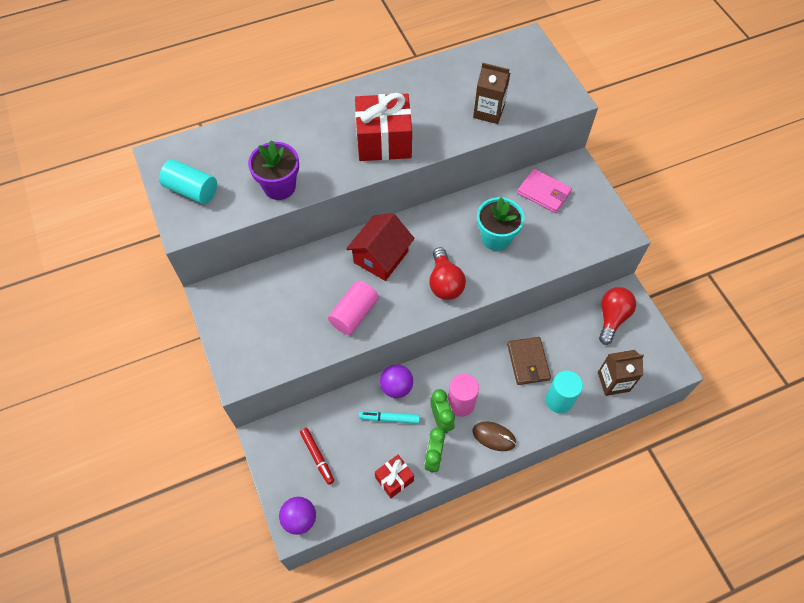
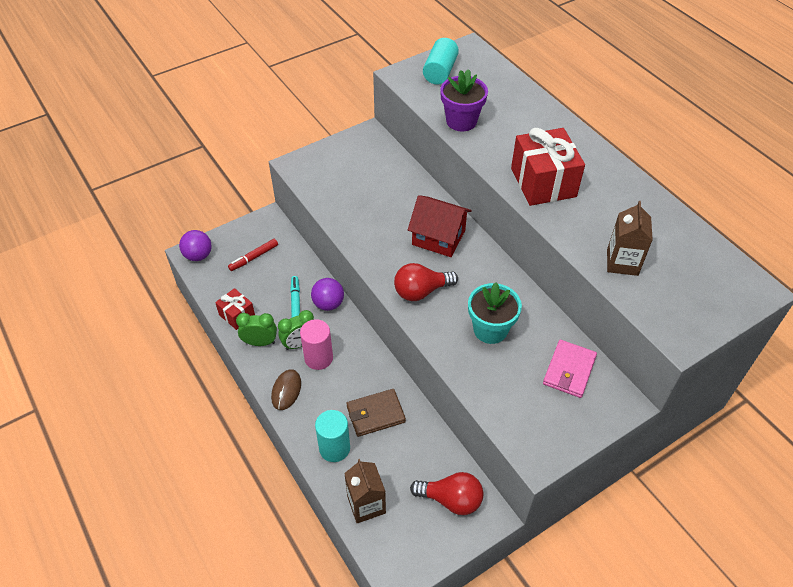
camera: 80 degrees right, 10 degrees down
(354, 314) = (370, 227): pink cylinder -> none

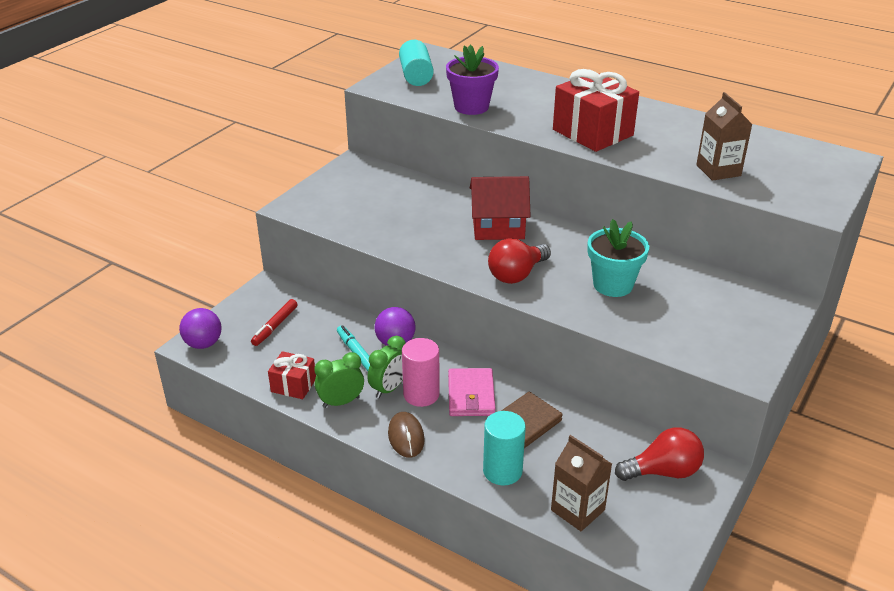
camera: 25 degrees left, 15 degrees down
(569, 370) = (715, 294): pink wallet -> pink wallet (471, 395)

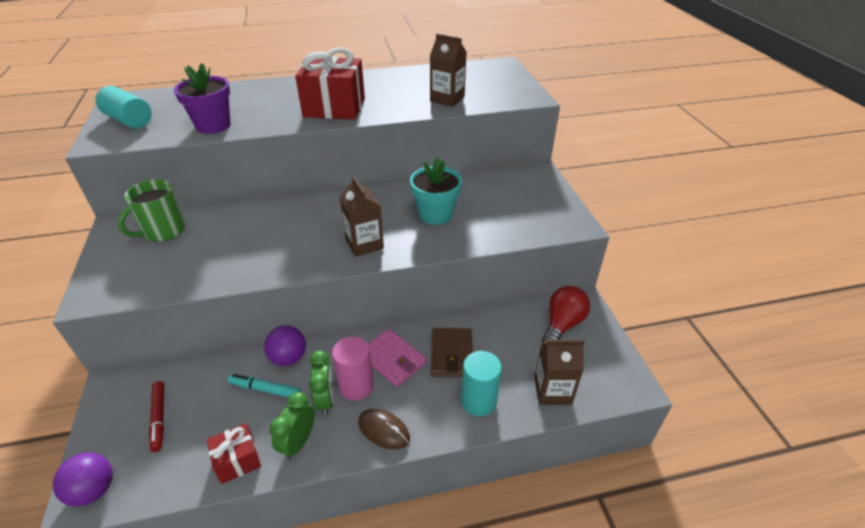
camera: 45 degrees left, 5 degrees up
(380, 184) = (163, 231): none -> green mug
(498, 227) = (307, 216): red house -> none
(516, 274) = (364, 244): red light bulb -> brown carton

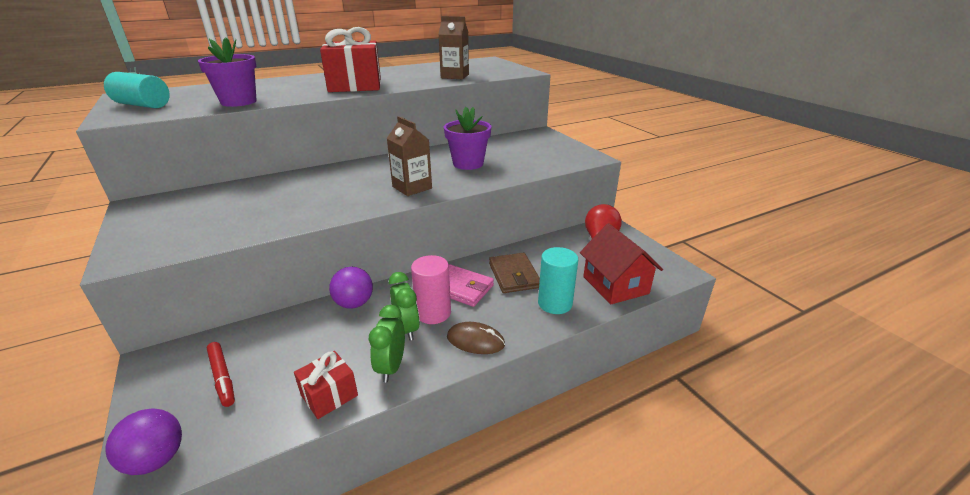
camera: 15 degrees left, 10 degrees down
(163, 231) = (195, 202): green mug -> none
(265, 389) = (338, 332): turquoise marker -> none
(435, 214) = (468, 163): turquoise flower pot -> purple flower pot
(552, 390) = (615, 285): brown carton -> red house

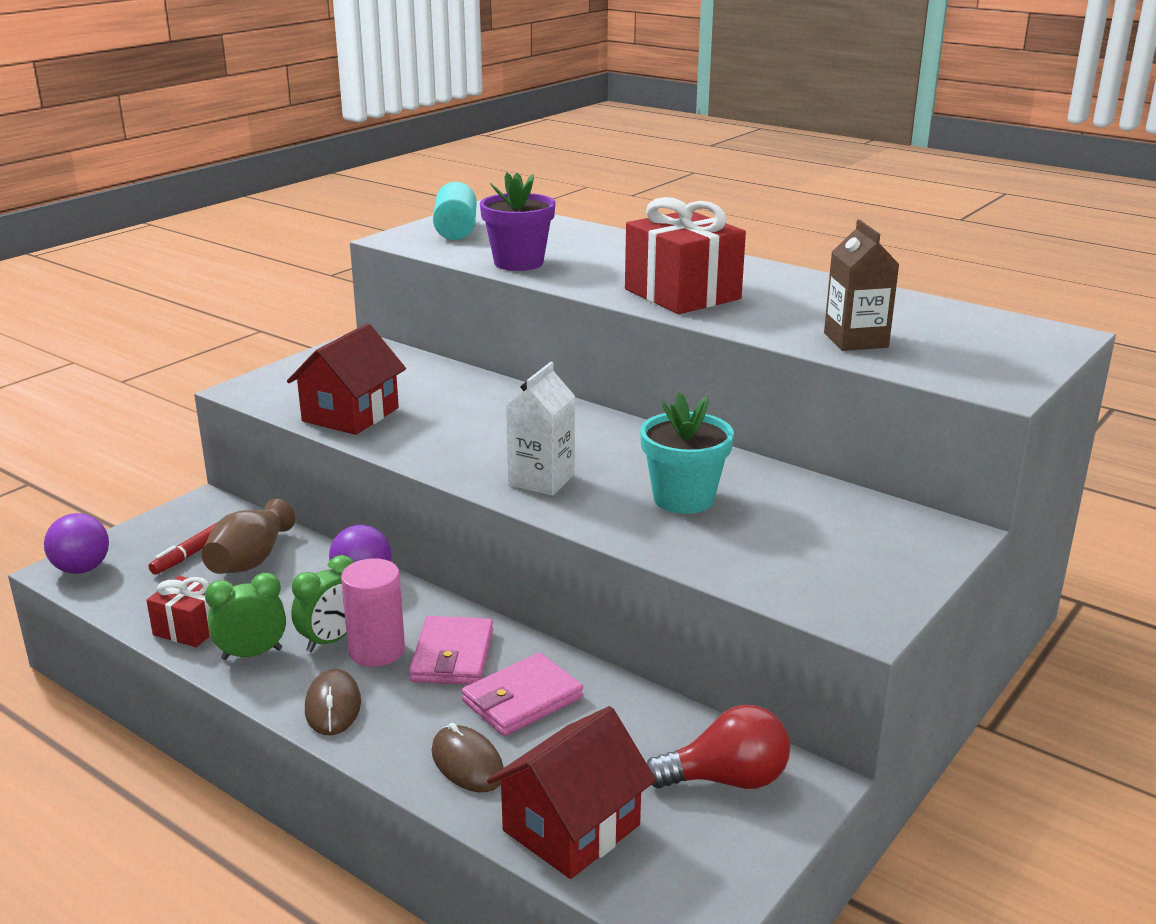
camera: 65 degrees right, 5 degrees down
(245, 224) = (350, 414): none -> red house
(271, 348) = (250, 560): none -> brown vase
(412, 187) = (541, 480): brown carton -> white carton
(468, 163) = (683, 499): purple flower pot -> turquoise flower pot
(514, 275) = (522, 699): brown wallet -> pink wallet
(555, 303) = (467, 763): turquoise cylinder -> brown mouse

